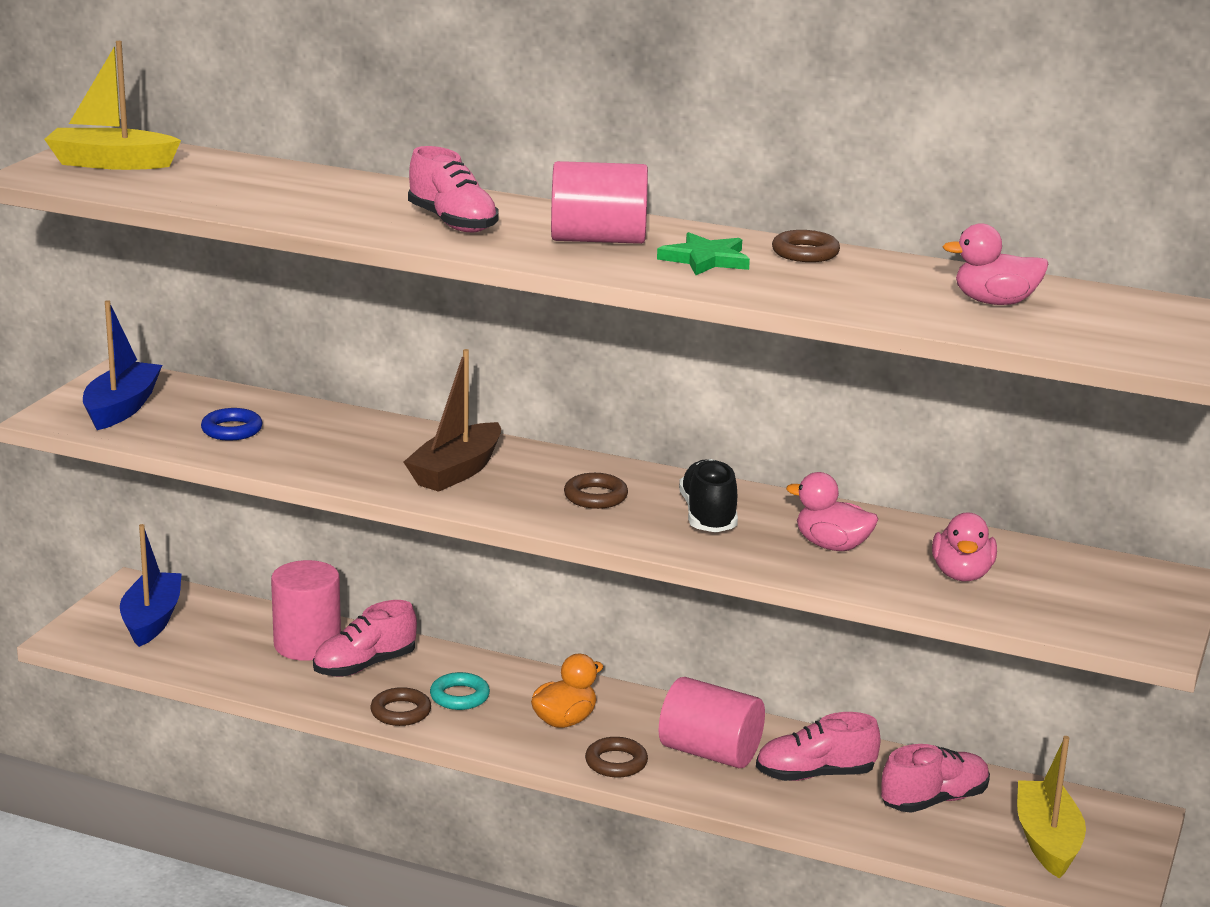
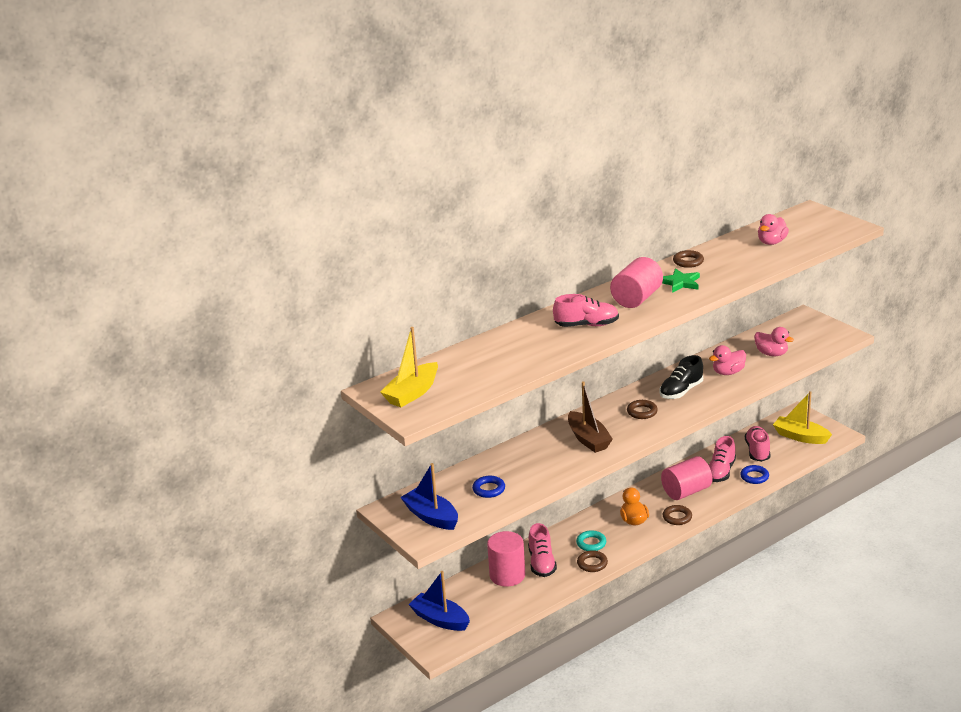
camera: 55 degrees left, 5 degrees up
(708, 516) = (681, 391): black shoe -> black shoe turned 75 degrees counterclockwise
(838, 817) = (754, 477): none -> blue ring

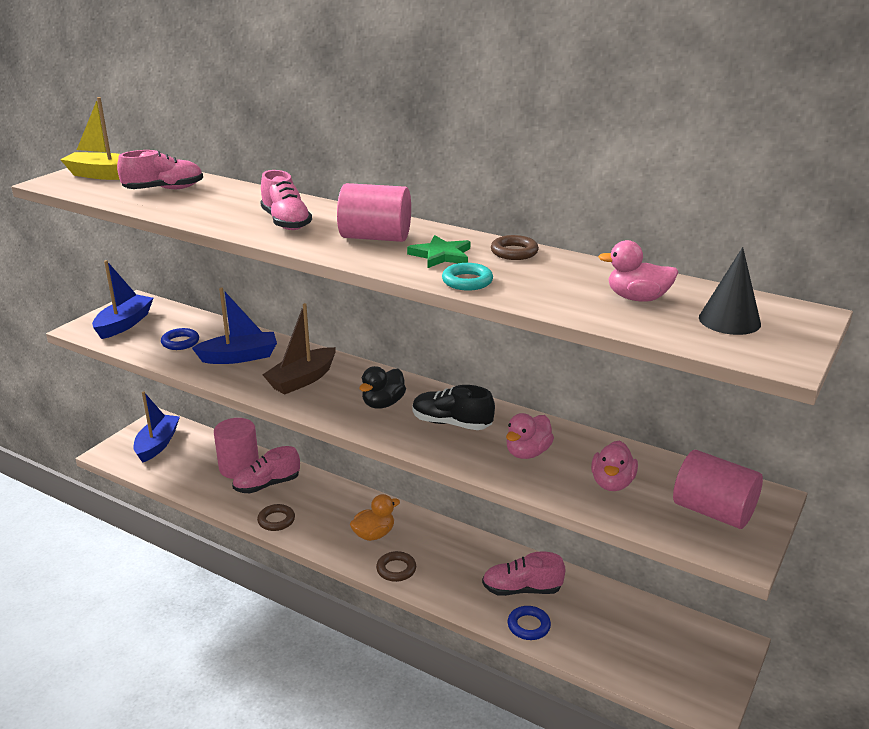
camera: 65 degrees right, 0 degrees up
(534, 463) = (239, 357): none -> blue boat
(591, 543) = (315, 511): turquoise ring -> turquoise ring (467, 281)
(642, 412) = (383, 404): brown ring -> black duck
(686, 491) = (458, 566): pink cylinder -> pink cylinder (713, 511)
(728, 372) = (527, 453): pink duck -> pink duck turned 90 degrees counterclockwise
(757, 451) = (596, 617): pink shoe -> pink shoe (164, 189)
(800, 437) = (668, 659): yellow boat -> none
(808, 227) = (729, 320): none -> black cone

